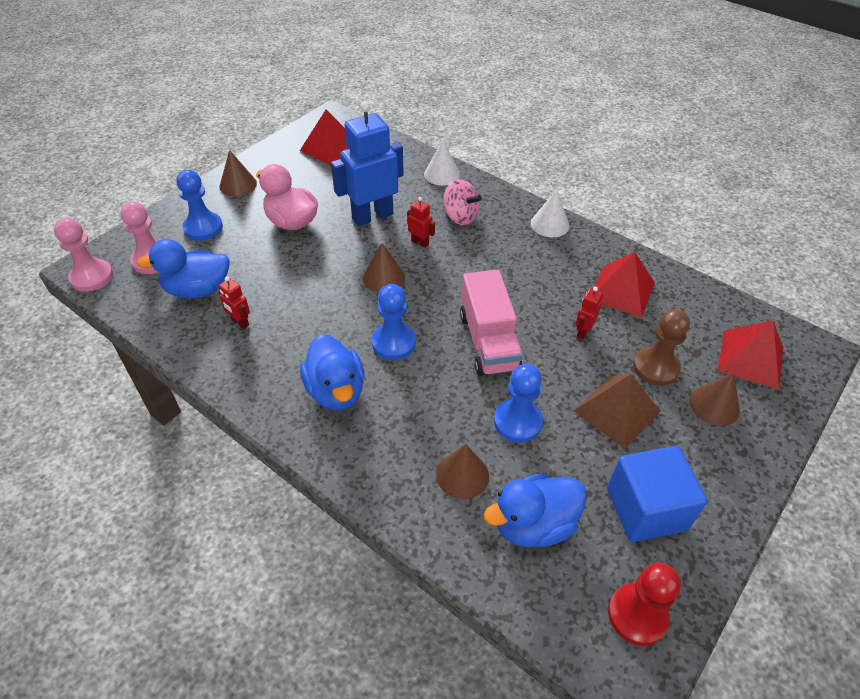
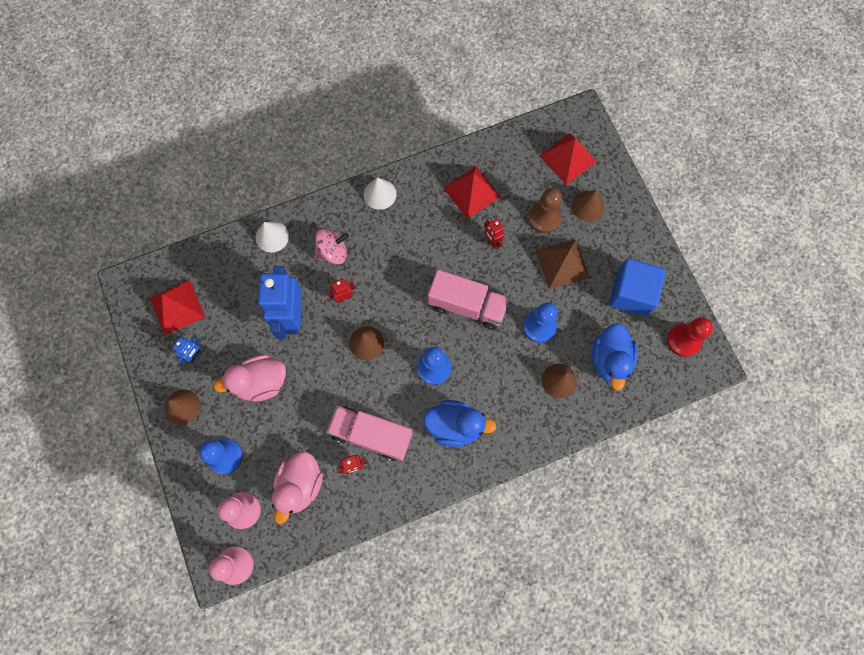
camera: 60 degrees left, 25 degrees up
(198, 290) = (300, 485): blue duck -> pink duck
(283, 322) = (371, 435): none -> pink truck
(292, 173) = (194, 354): none -> blue robot

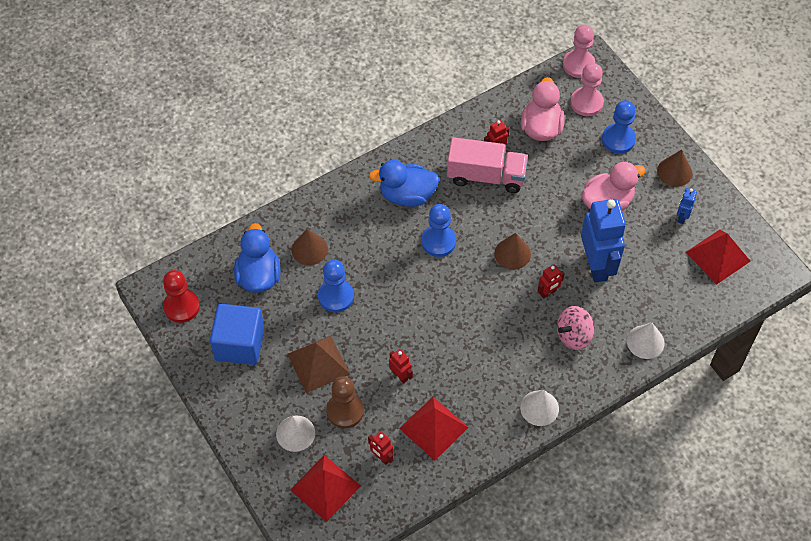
camera: 170 degrees right, 15 degrees down
(467, 306) = (415, 305): pink truck -> none
(518, 175) = (381, 457): none -> red robot
(588, 206) = (295, 433): brown cone -> white cone

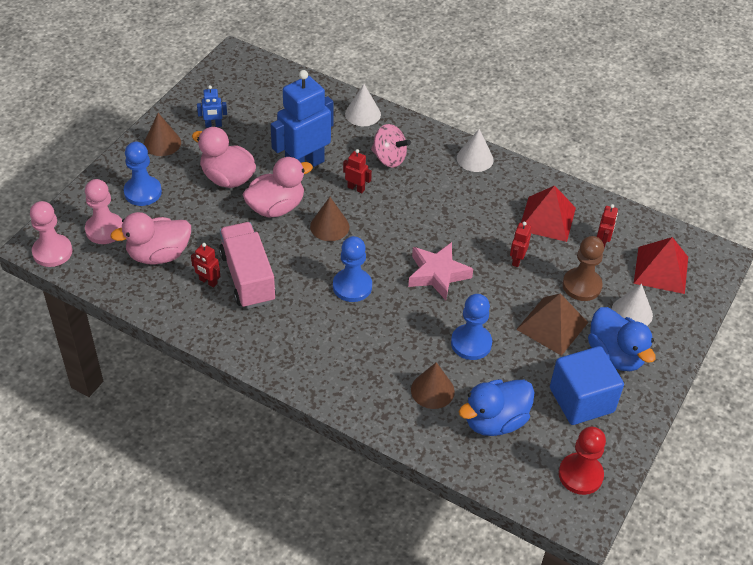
camera: 120 degrees left, 10 degrees down
(407, 195) = (311, 334): blue duck -> blue duck (615, 355)
(418, 308) = (437, 274): none -> pink star
(554, 224) = (276, 207): none -> pink duck
(718, 256) = (244, 93): red pyramid -> none

